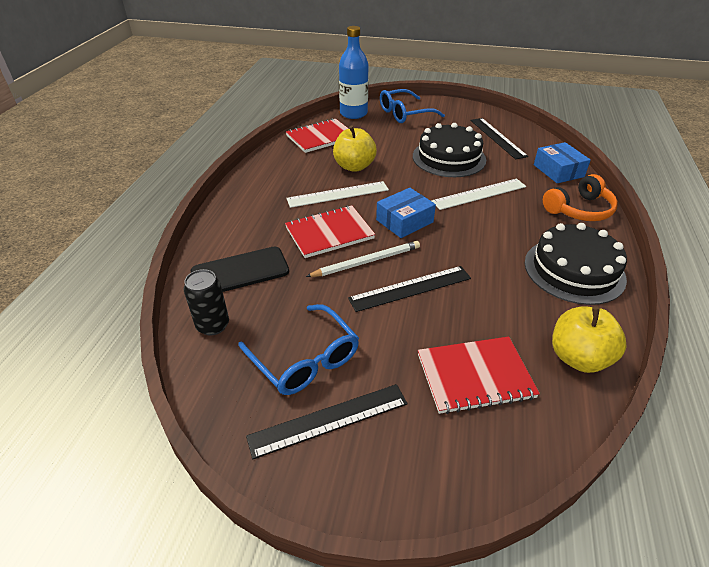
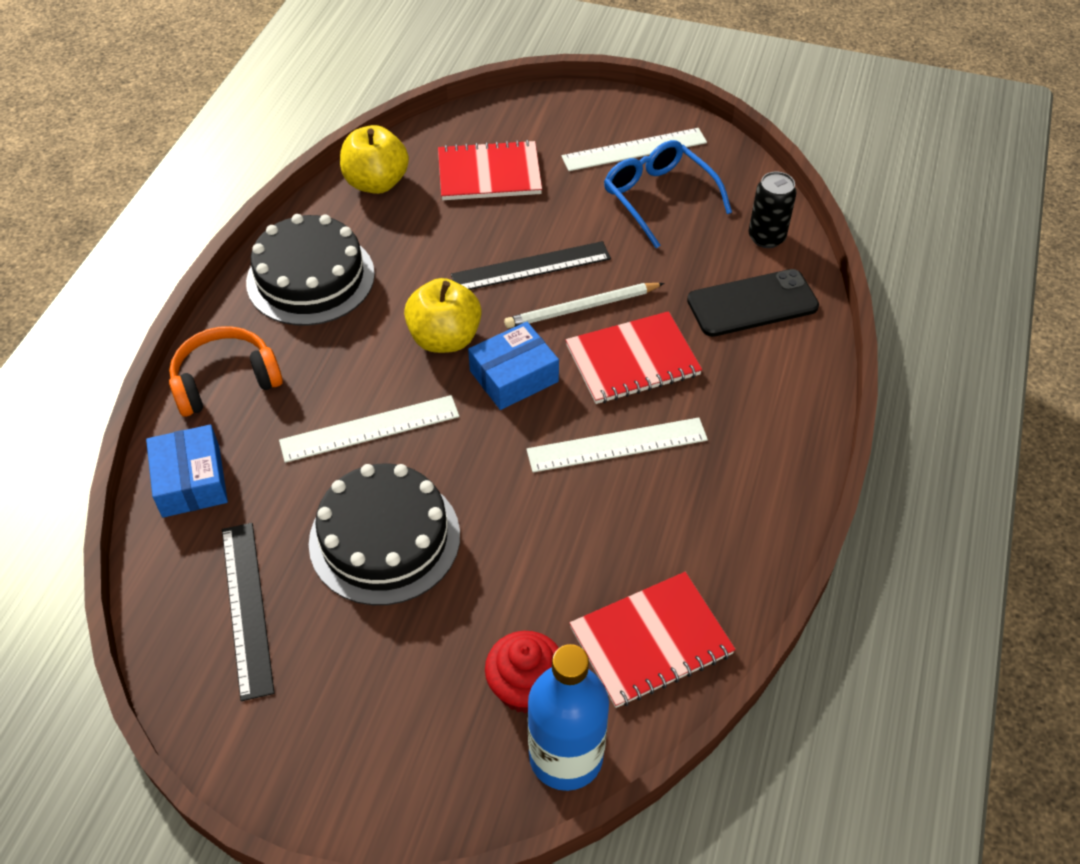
camera: 175 degrees left, 10 degrees up
(328, 419) = (634, 150): black ruler -> white ruler
(354, 166) = (582, 523): yellow apple -> yellow apple (445, 338)
(372, 125) = (525, 687): none -> red cupcake
(404, 114) = (430, 744): blue glasses -> none

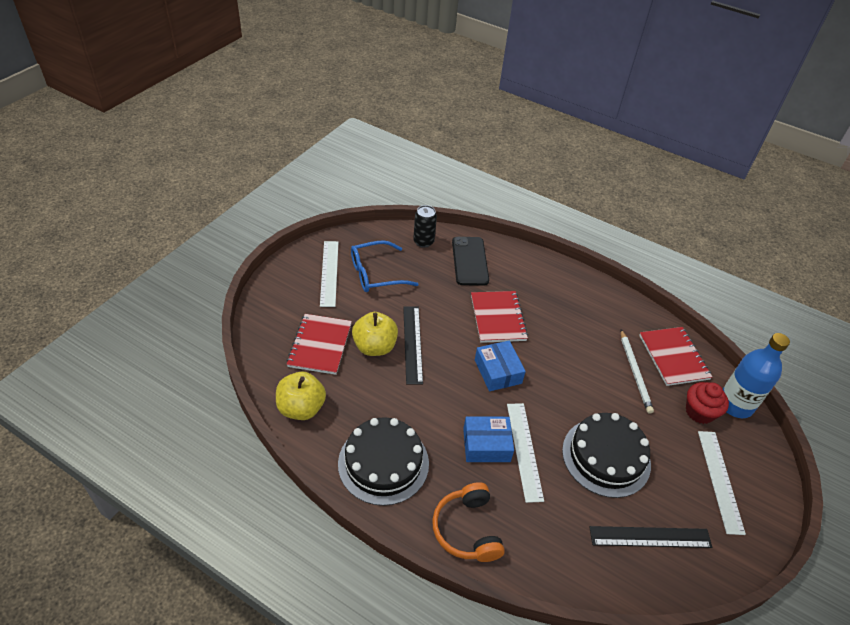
camera: 80 degrees left, 5 degrees down
(191, 481) = (551, 560): blue box -> blue box (486, 445)
(445, 338) = (460, 398): yellow apple -> yellow apple (375, 347)
(581, 308) = (453, 329): white pencil -> white pencil (635, 372)
(617, 444) = (554, 339): white ruler -> white ruler (719, 480)

